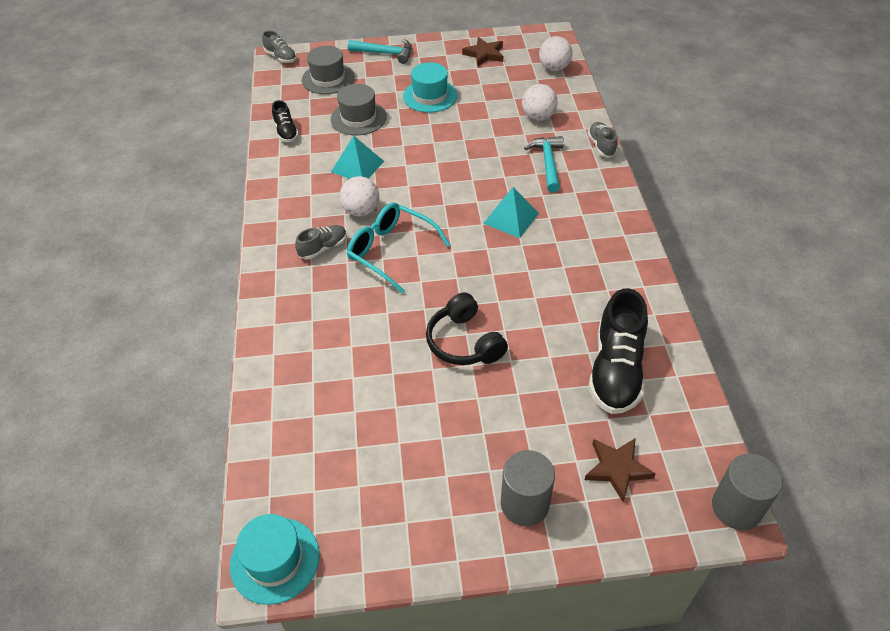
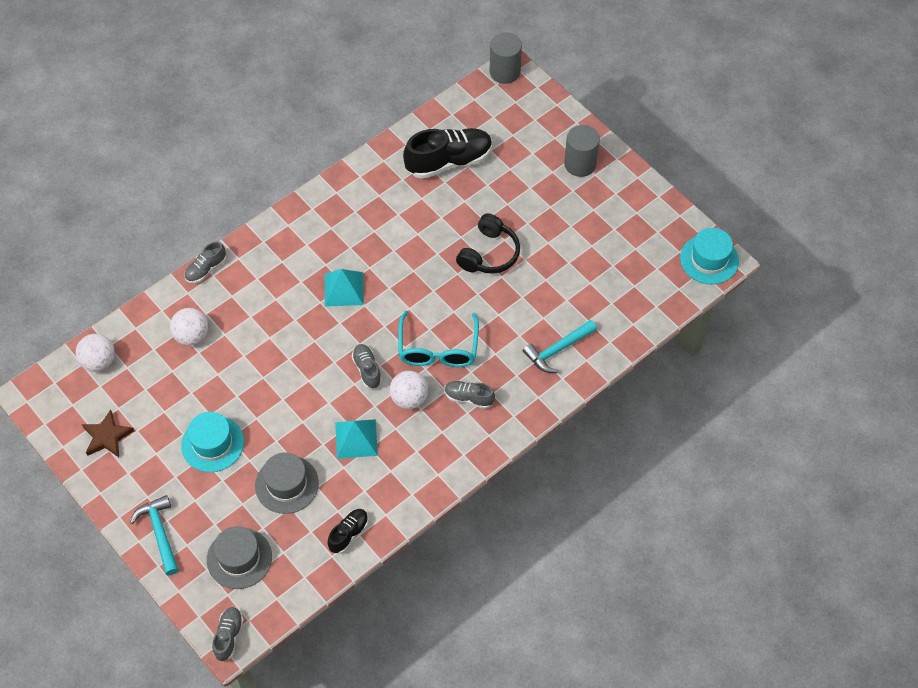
camera: 125 degrees left, 10 degrees up
(414, 198) = (367, 370): none -> grey shoe
(548, 163) = (256, 296): turquoise hammer -> turquoise hammer (557, 350)
(617, 469) = (522, 132): brown star -> none

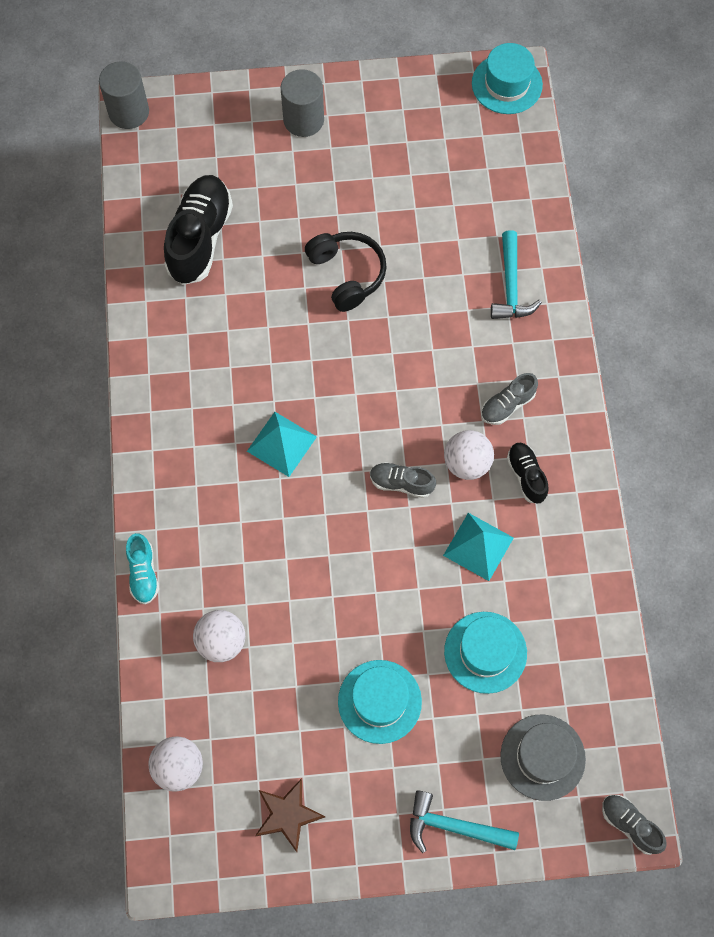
camera: 55 degrees left, 10 degrees up
(206, 269) = (143, 573): grey shoe -> turquoise shoe
(287, 484) = (485, 652): grey hat -> turquoise hat
(348, 534) = (588, 624): black shoe -> black shoe (526, 476)
(438, 348) = (426, 397): turquoise glasses -> none

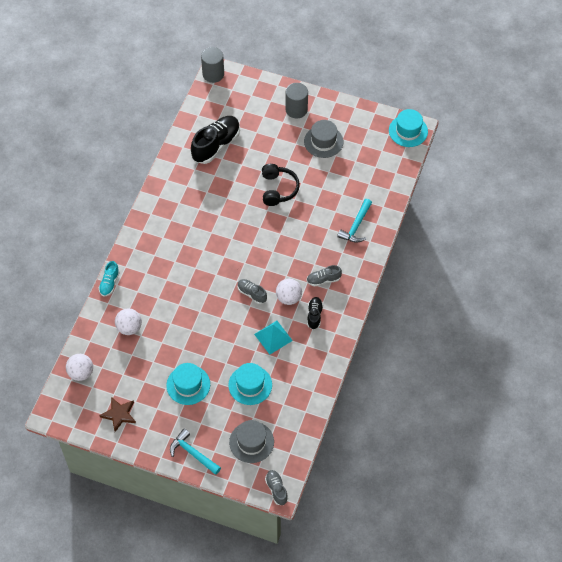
camera: 25 degrees right, 10 degrees down
(281, 444) = (204, 253): turquoise pyramid -> none
(378, 158) = (323, 141): none -> grey hat

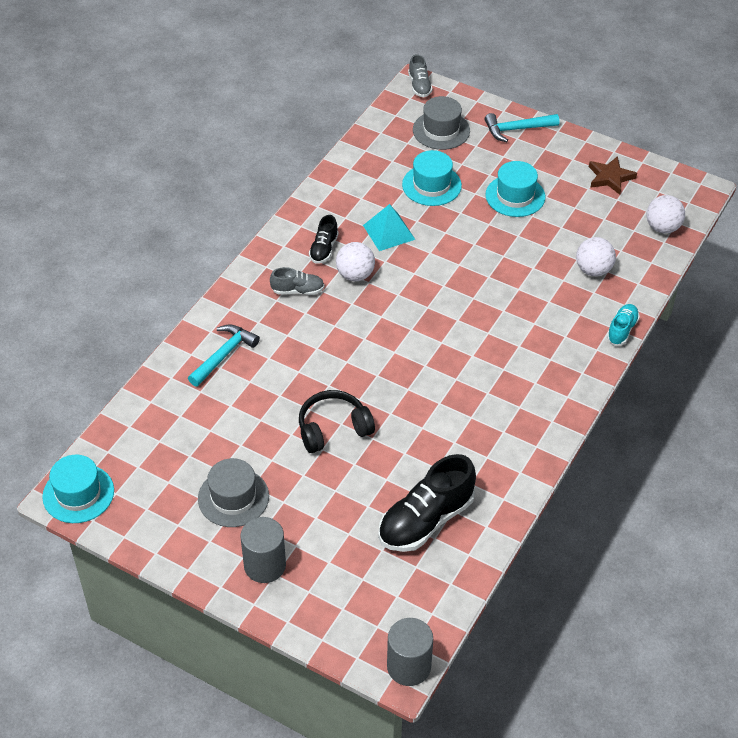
camera: 170 degrees left, 10 degrees down
(193, 453) = (517, 129): turquoise hammer -> turquoise hammer turned 120 degrees clockwise
(252, 294) = (408, 287): grey shoe -> none
(278, 189) = (333, 429): black headphones -> black headphones turned 60 degrees clockwise

